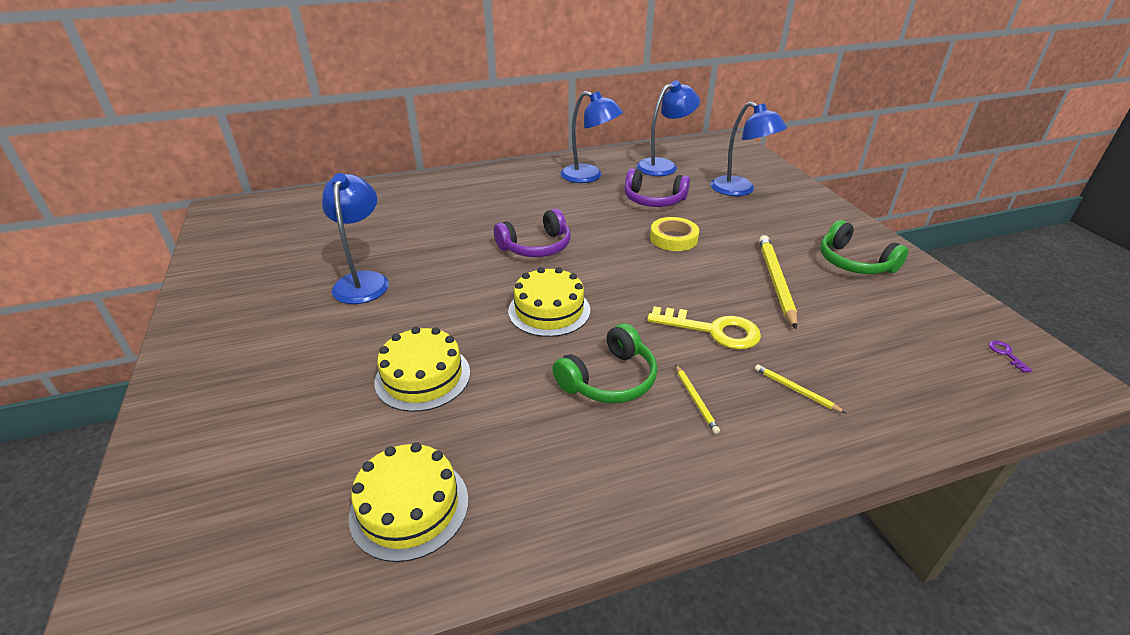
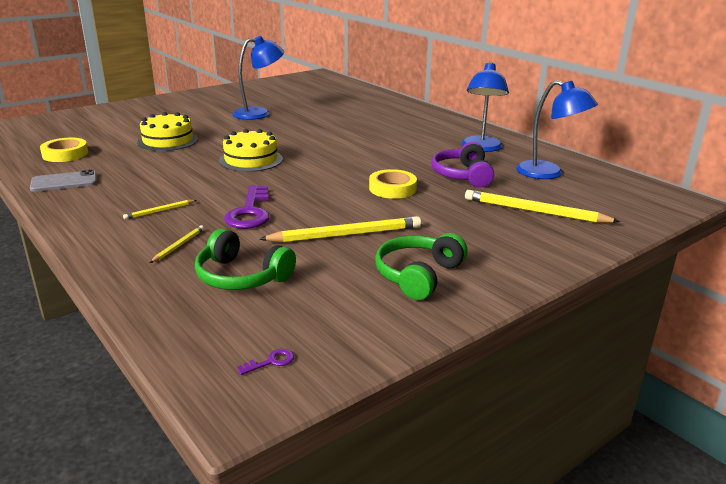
camera: 70 degrees right, 10 degrees down
(409, 507) = (65, 154): yellow cake -> yellow tape
(536, 247) = (336, 146): purple headphones -> none
(552, 503) = (64, 182): none -> grey phone
(609, 379) = (176, 184): green headphones -> green headphones (241, 277)
(713, 330) = (250, 212): yellow key -> purple key
(740, 190) = (535, 211): blue lamp -> yellow pencil

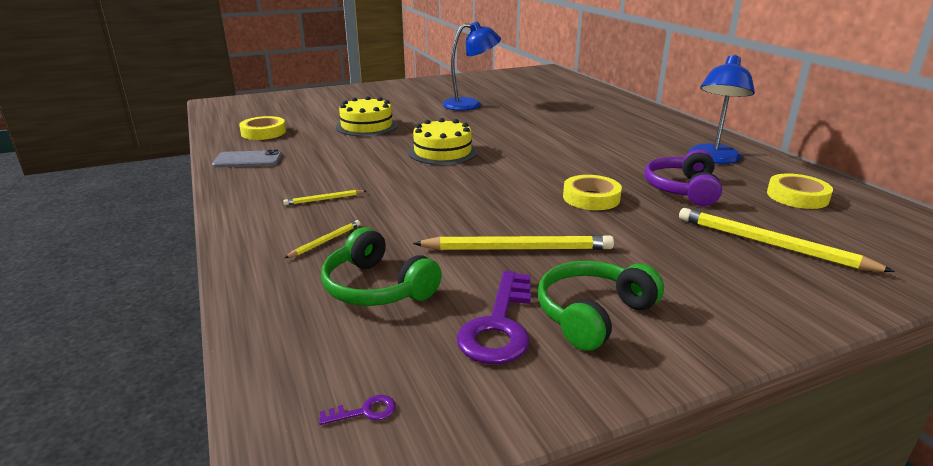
camera: 15 degrees right, 0 degrees up
(250, 212) = (418, 210): purple key -> purple key (499, 325)
(549, 173) = (797, 196): blue lamp -> yellow tape

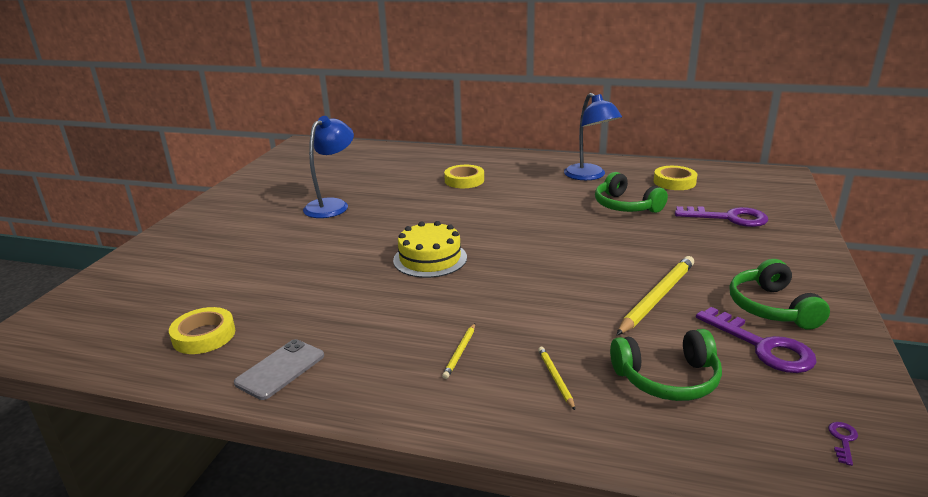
camera: 50 degrees left, 0 degrees up
(366, 126) = (297, 271): yellow cake -> none
(591, 198) = (603, 239): yellow tape -> yellow tape (464, 180)
(682, 189) = (625, 206): purple headphones -> green headphones
(771, 244) = (728, 218): yellow pencil -> purple key

